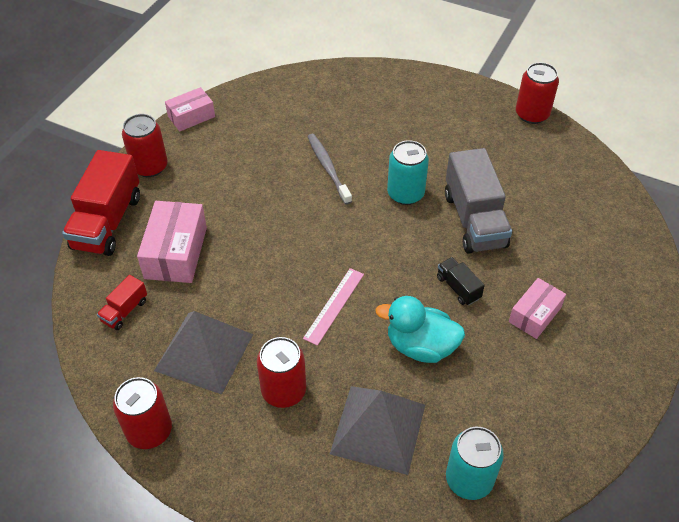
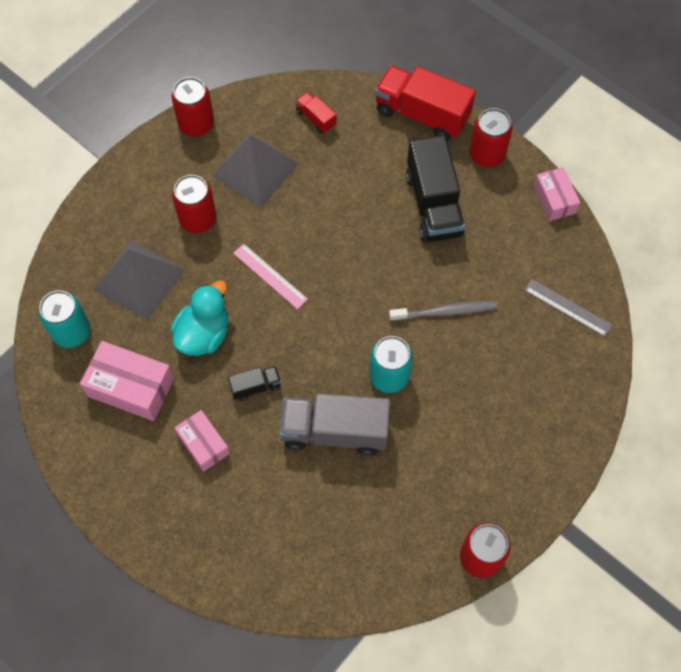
camera: 105 degrees right, 15 degrees up
(176, 252) = (369, 163): pink box -> pink box (131, 387)
(215, 195) = (433, 204): none -> black truck
(297, 96) = (567, 307): none -> grey ruler

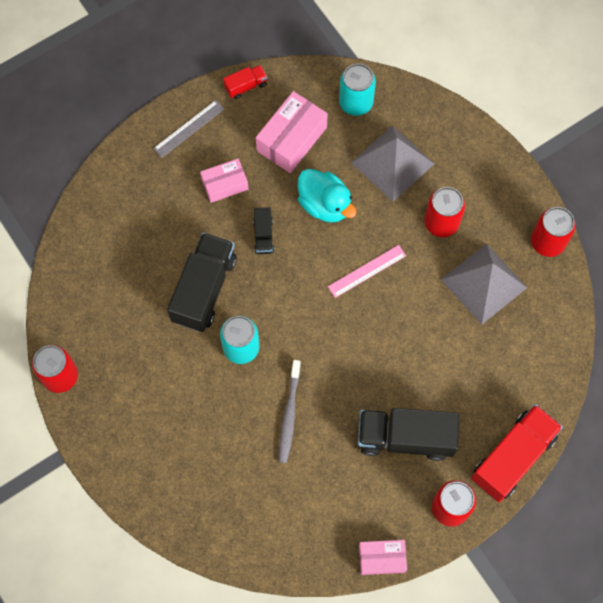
camera: 105 degrees right, 5 degrees up
(316, 118) = (530, 353): red truck -> red truck (246, 86)
(335, 431) = (204, 289): grey truck -> black truck
(567, 307) = (262, 530): grey ruler -> grey ruler (189, 128)

